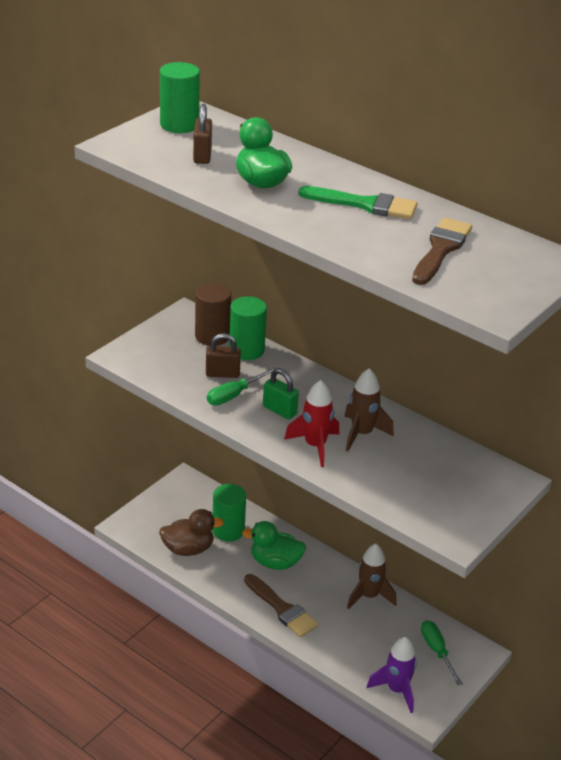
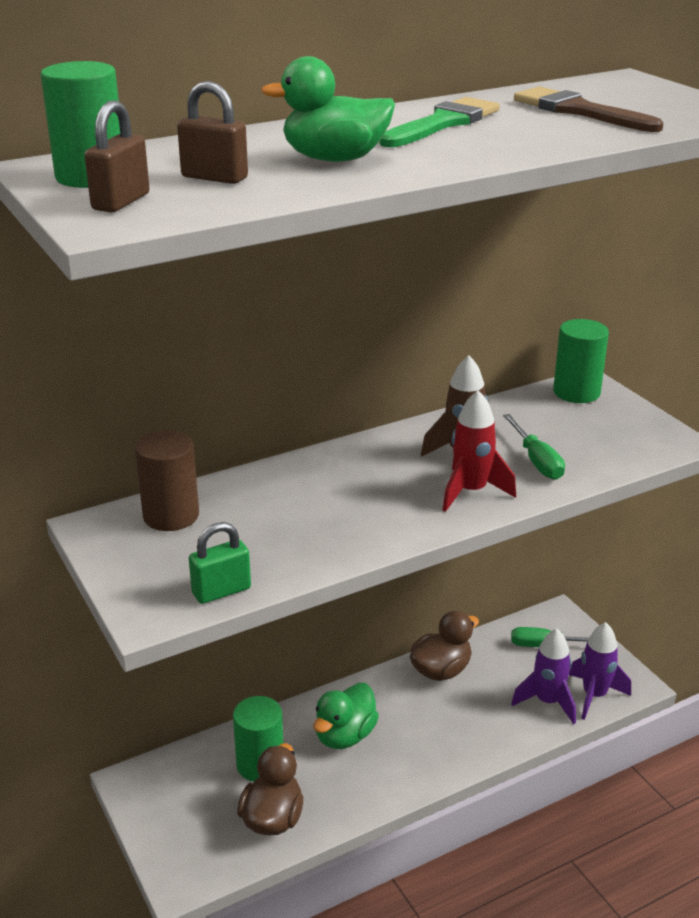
camera: 65 degrees left, 5 degrees down
(222, 374) = (268, 527): brown padlock -> brown padlock (121, 202)
(234, 395) = (325, 529): green screwdriver -> green screwdriver (536, 461)
(246, 350) = (227, 495): green cylinder -> green cylinder (576, 392)
(279, 410) = (381, 500): green padlock -> green padlock (221, 591)
(282, 608) = (429, 754): brown brush -> none
(369, 596) = (441, 670): brown rocket -> brown duck
(372, 663) = (547, 702): none -> purple rocket

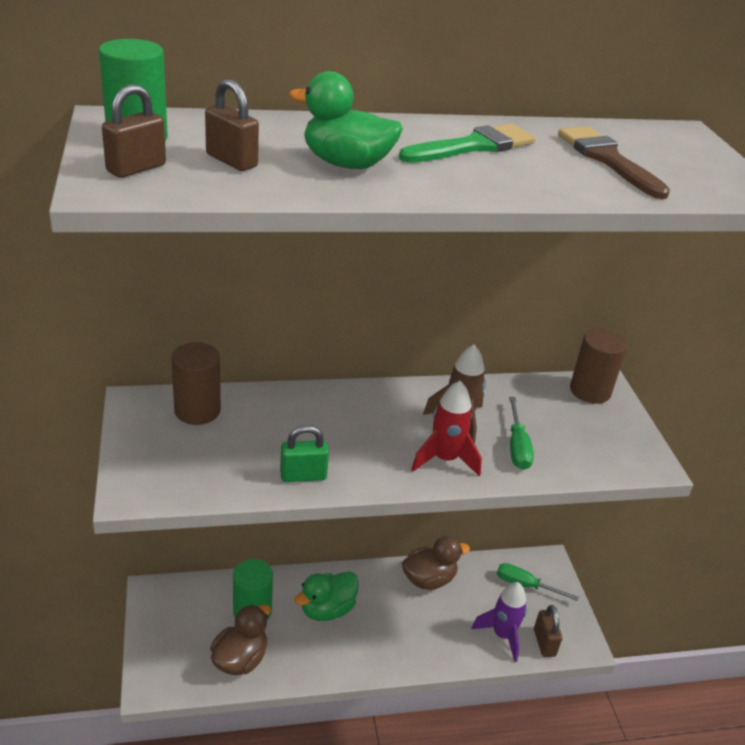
camera: 15 degrees right, 5 degrees up
(221, 591) = (196, 489): green padlock -> green padlock (303, 476)
(576, 392) = (590, 391): green cylinder -> brown cylinder
(594, 695) = (544, 643): purple rocket -> brown padlock

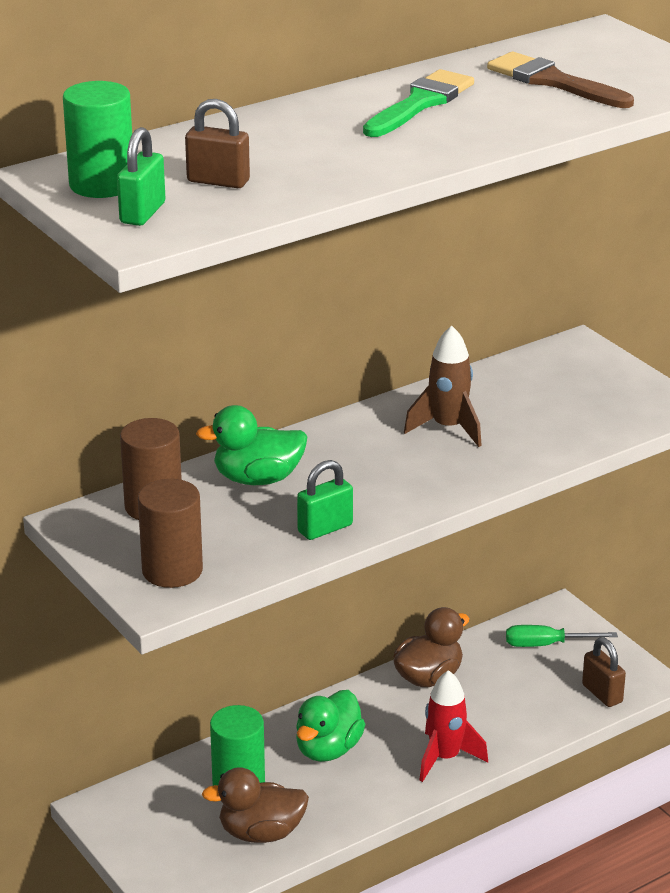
camera: 20 degrees left, 5 degrees down
(136, 168) = (142, 213): brown padlock -> green padlock
(240, 659) = (261, 833): brown duck -> brown duck turned 105 degrees counterclockwise
(346, 164) = (324, 154): green duck -> green duck (257, 479)
(444, 459) = (460, 468): red rocket -> red rocket (445, 758)
(502, 635) = (550, 703): purple rocket -> none
(517, 446) = (526, 432): green screwdriver -> none
(590, 391) = (566, 355): brown cylinder -> brown cylinder (172, 571)

